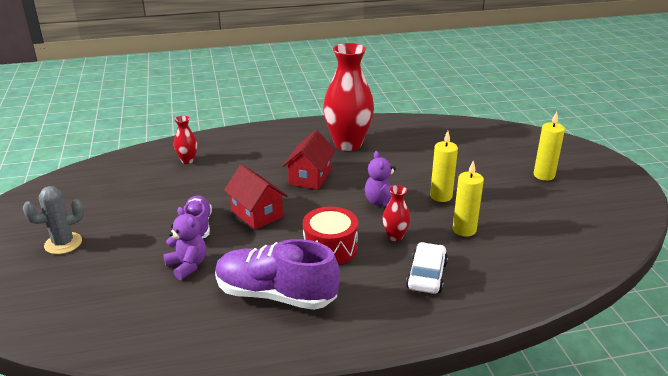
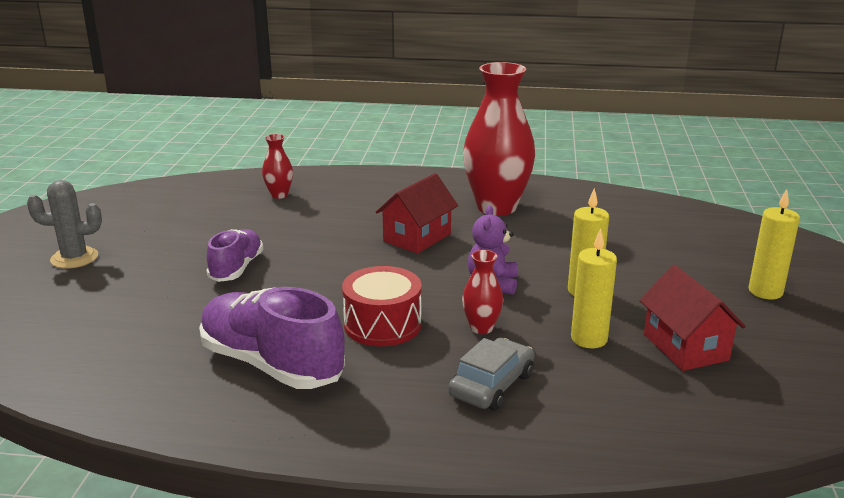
camera: 20 degrees right, 5 degrees down
(187, 265) = (191, 309): purple teddy bear -> none
(257, 214) = (318, 267): red house -> red house (685, 347)
(426, 275) = (492, 385): white car -> grey car

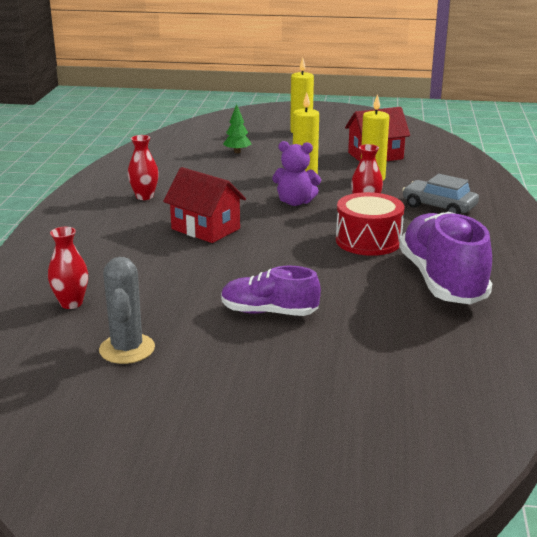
camera: 90 degrees left, 0 degrees up
(74, 258) = (239, 430): grey cactus -> grey cactus (127, 349)
(272, 364) = (442, 281): purple shoe -> purple shoe turned 135 degrees clockwise
(496, 207) = (144, 196): red vase -> red vase, size x0.45
(653, 249) = (237, 152): none -> green tree

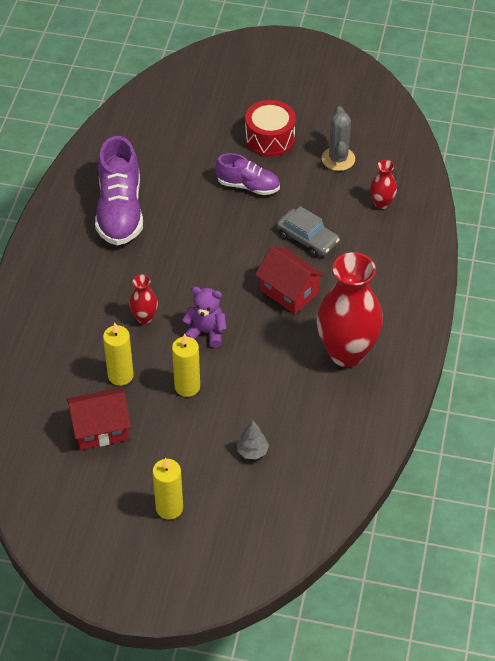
camera: 175 degrees left, 25 degrees up
(144, 196) = (346, 352): red vase -> red vase, size x2.24
(237, 152) = (252, 451): green tree -> grey tree
(368, 241) = (157, 265): red drum -> red drum (270, 138)
(439, 206) = (77, 315): grey car -> grey car (307, 238)

